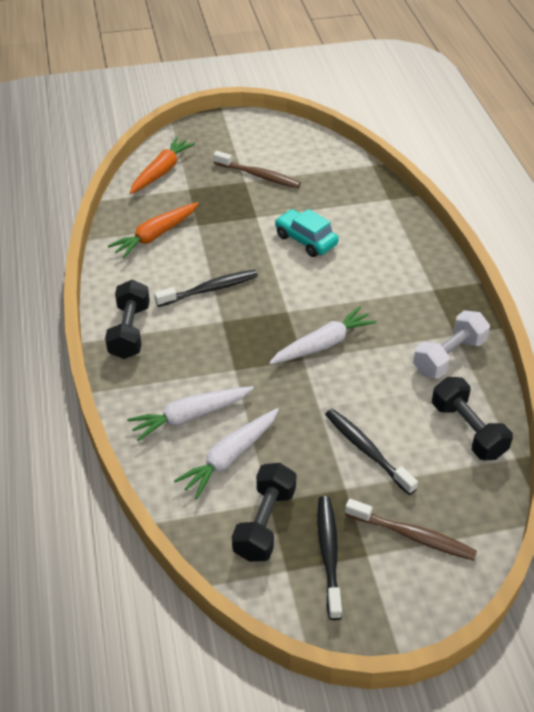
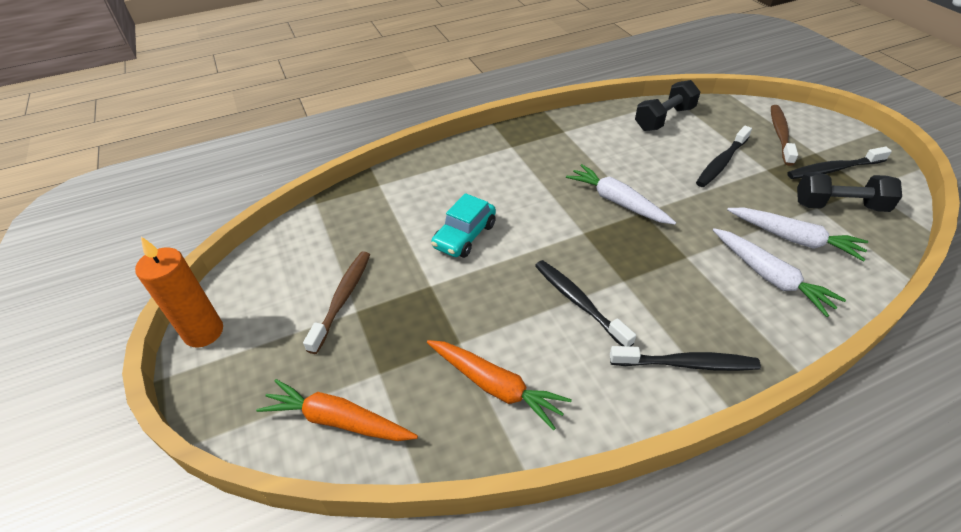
camera: 100 degrees left, 0 degrees up
(130, 331) = (687, 364): black dumbbell -> black toothbrush
(251, 121) = (204, 332): none -> orange candle
(449, 356) = (591, 132): white dumbbell -> none

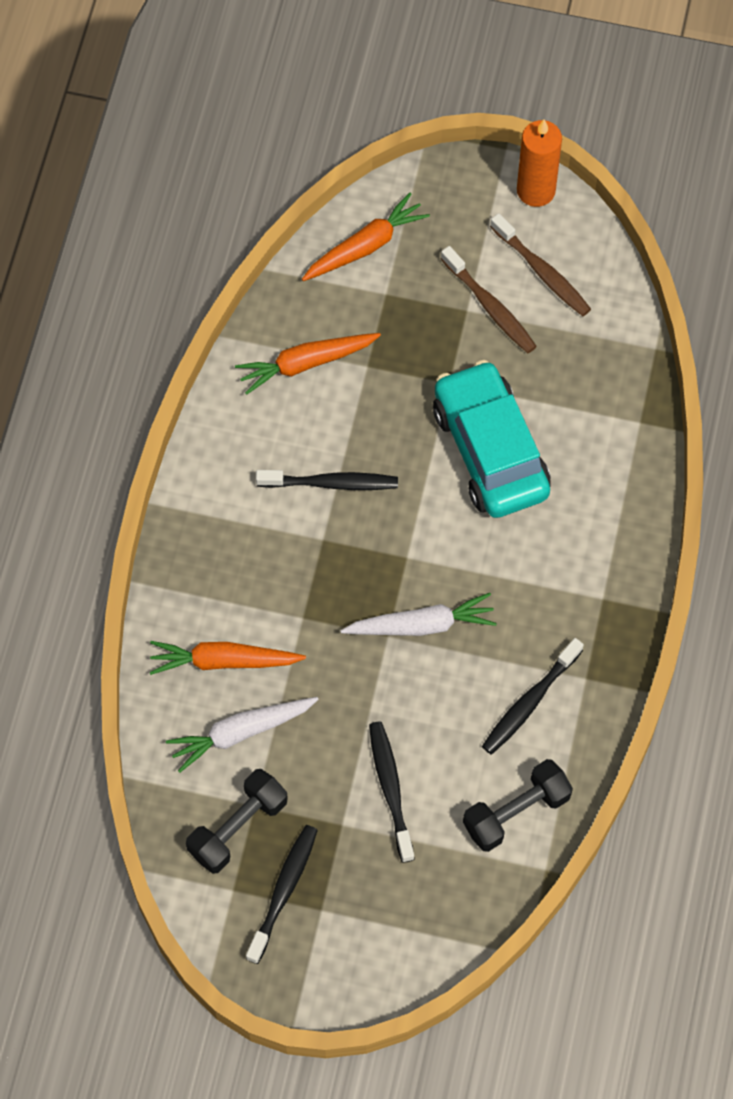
camera: 125 degrees right, 20 degrees up
(465, 236) = (490, 450): turquoise car -> turquoise car, size x1.75
(664, 119) = (516, 812): black dumbbell -> black dumbbell turned 60 degrees clockwise
(687, 364) = (209, 509): black toothbrush -> black toothbrush (529, 702)
(770, 277) = (223, 661): white carrot -> orange carrot
(780, 134) = (379, 910): brown toothbrush -> brown toothbrush (542, 272)

